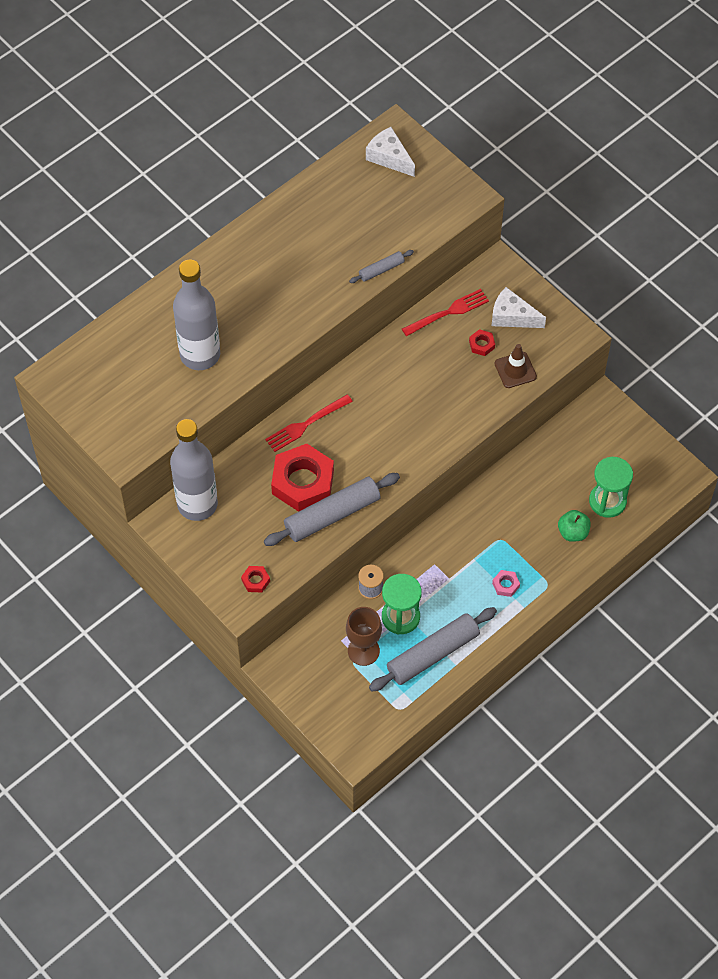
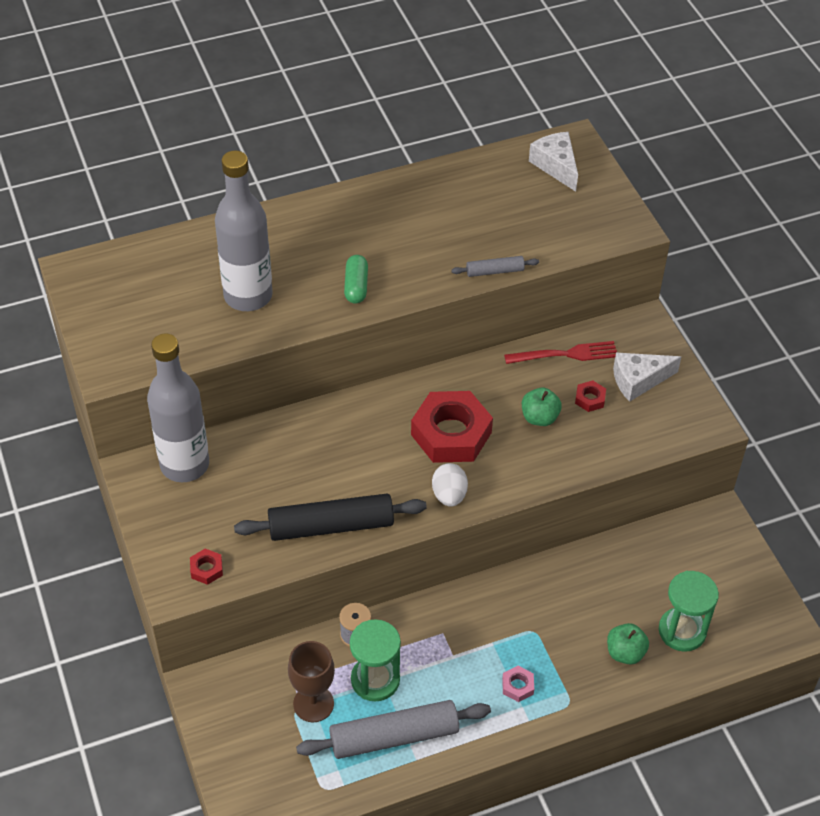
camera: 20 degrees right, 10 degrees down
(280, 318) = (356, 286): none -> green capsule
(303, 482) = (315, 479): red nut -> red nut (451, 433)
(306, 424) = (349, 420): red fork -> none
(332, 515) = (331, 526): grey rolling pin -> black rolling pin
(409, 460) = (449, 495): none -> white egg
(450, 373) = (539, 417): none -> green apple
(512, 316) = (638, 380): white cheese -> white cheese turned 60 degrees counterclockwise
(515, 370) = (618, 438): brown traffic cone -> none

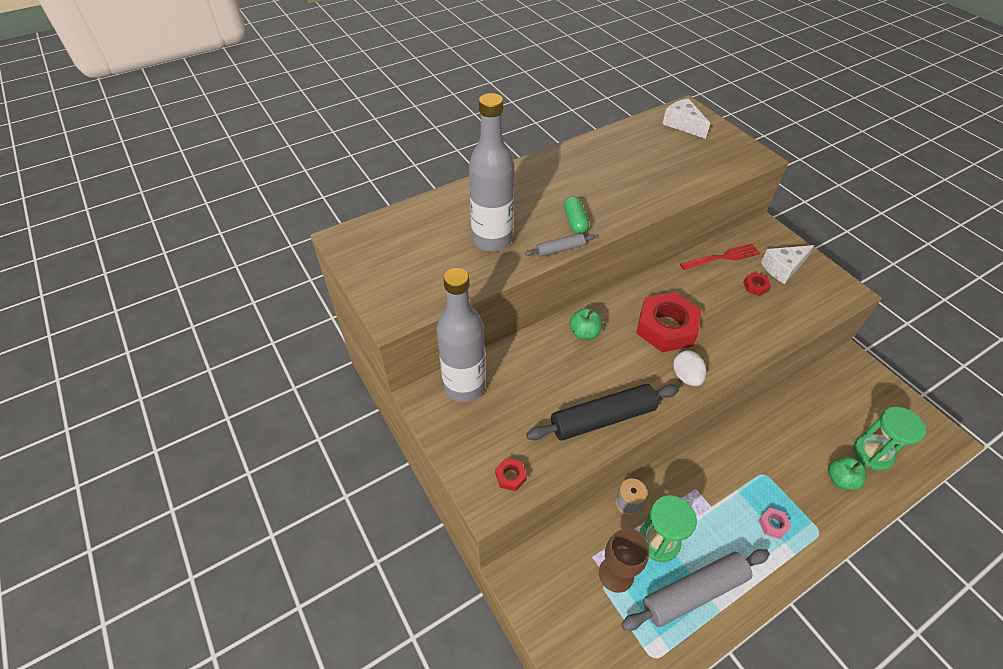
camera: 10 degrees left, 0 degrees up
(494, 271) = (675, 197): grey rolling pin -> grey rolling pin (560, 249)
(539, 417) = (726, 305): green apple -> green apple (584, 333)

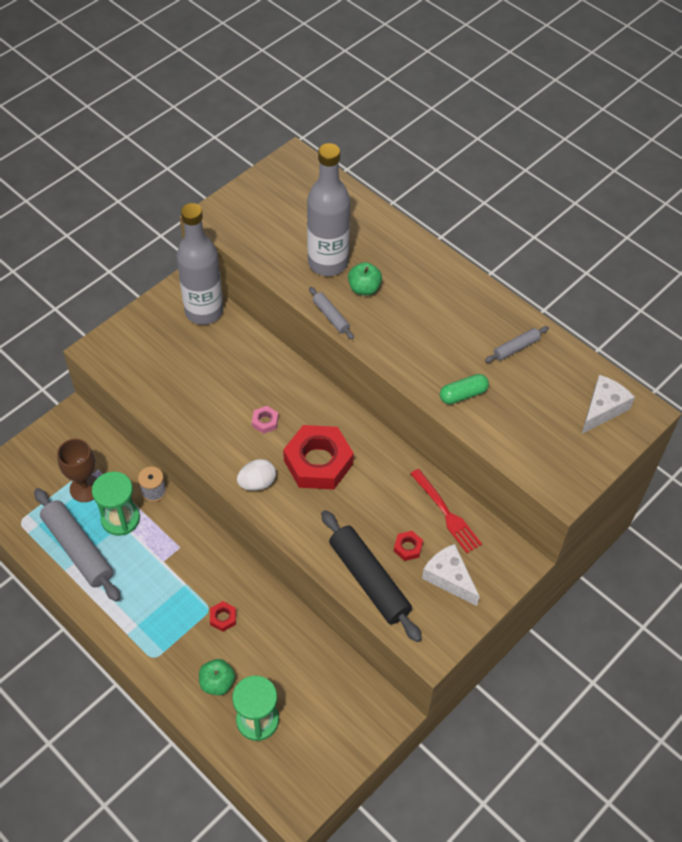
camera: 75 degrees right, 5 degrees up
(510, 476) = (121, 361): red nut -> red nut (223, 618)
(575, 221) = (377, 323): green capsule -> green capsule (463, 394)
(584, 333) = (291, 392): green apple -> green apple (364, 288)
(602, 418) = (192, 418): black rolling pin -> black rolling pin (369, 580)
(618, 151) = (516, 348): none -> grey rolling pin
(773, 524) = (154, 615): pink nut -> pink nut (265, 422)

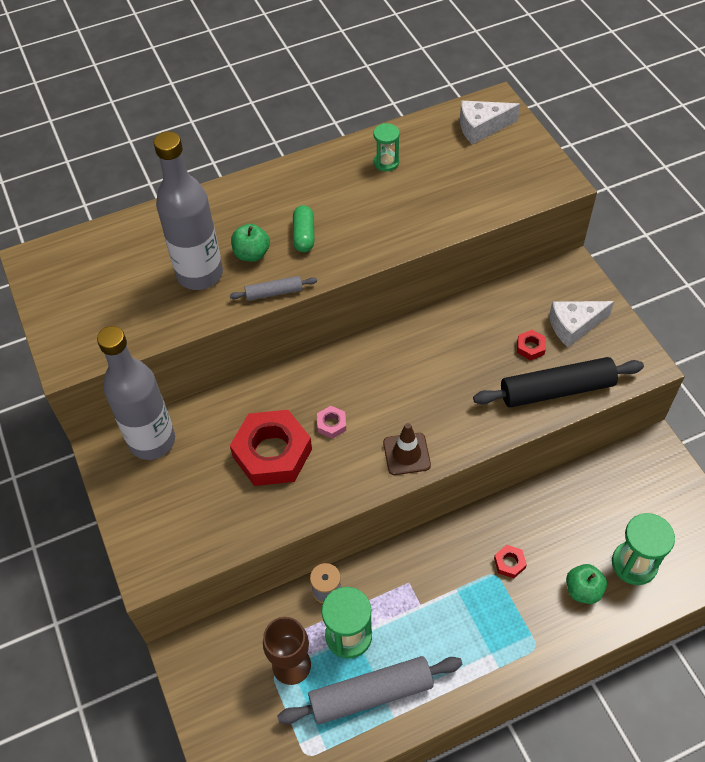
camera: 65 degrees left, 0 degrees up
(257, 483) = (406, 454): white egg -> brown traffic cone
(318, 462) = (403, 391): red nut -> red nut (272, 453)
(446, 513) = (503, 305): red fork -> none
(463, 394) = (423, 218): green capsule -> green capsule (304, 235)
(516, 348) = (386, 162): grey rolling pin -> green hourglass
(603, 409) = (481, 127): white cheese -> white cheese turned 75 degrees counterclockwise

